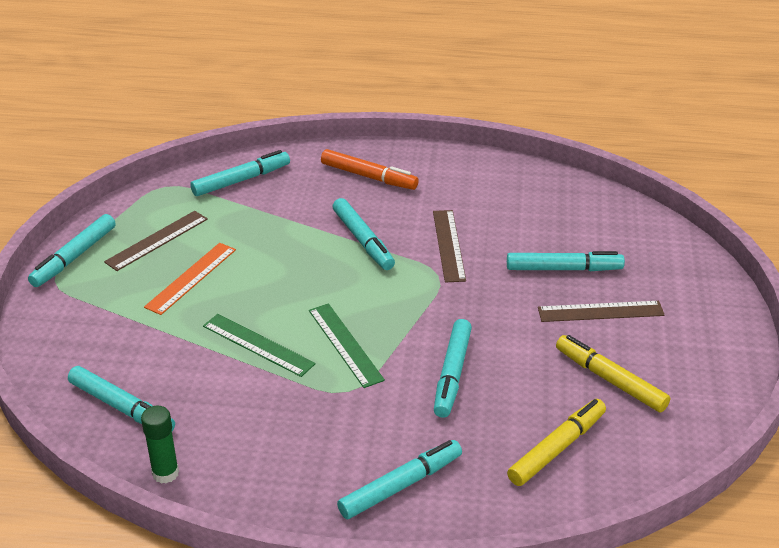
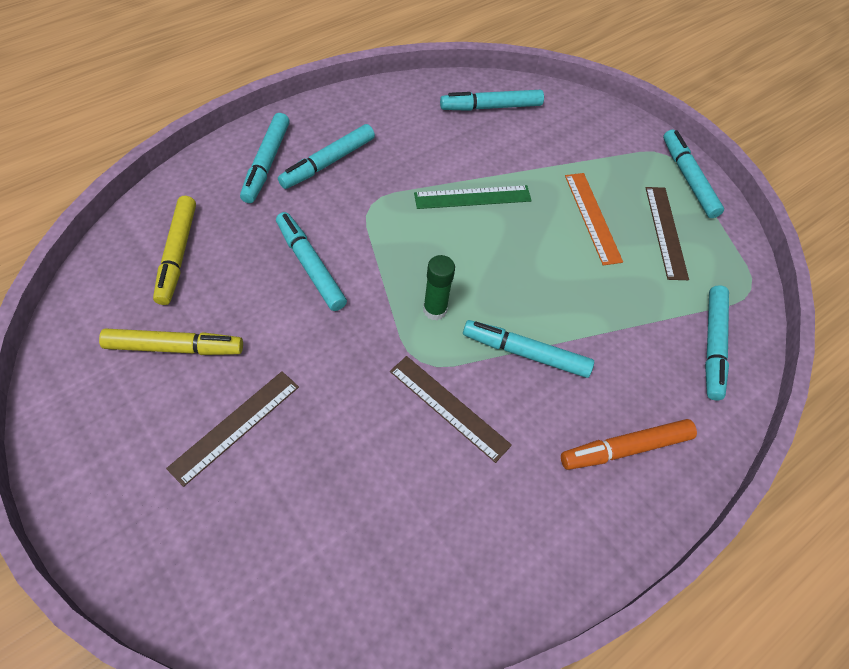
camera: 130 degrees right, 20 degrees up
(165, 473) = (413, 90): green glue stick -> green glue stick (434, 310)
(345, 344) = (415, 238): green ruler -> none
(564, 269) = (313, 461): turquoise marker -> turquoise marker (328, 162)

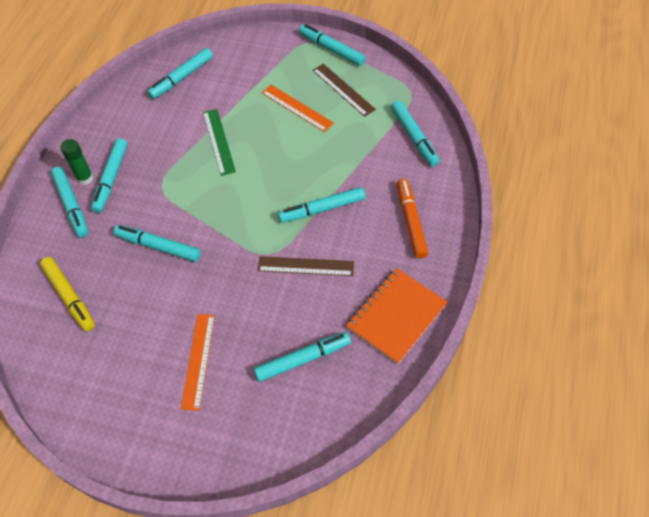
camera: 30 degrees left, 0 degrees up
(174, 347) = (121, 347): yellow marker -> none
(235, 426) = (198, 361): brown ruler -> orange ruler
(348, 521) = (303, 359): none -> turquoise marker
(434, 310) = (253, 221): green glue stick -> green glue stick (85, 178)
(472, 197) = (219, 141): green ruler -> green ruler turned 60 degrees counterclockwise
(507, 559) = (396, 316): none -> orange notebook
(625, 448) = (411, 221): orange marker -> orange marker turned 135 degrees clockwise

